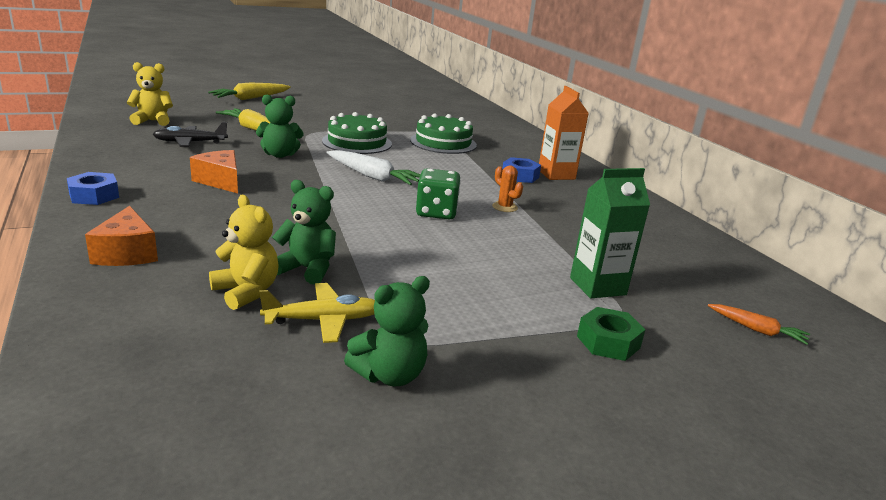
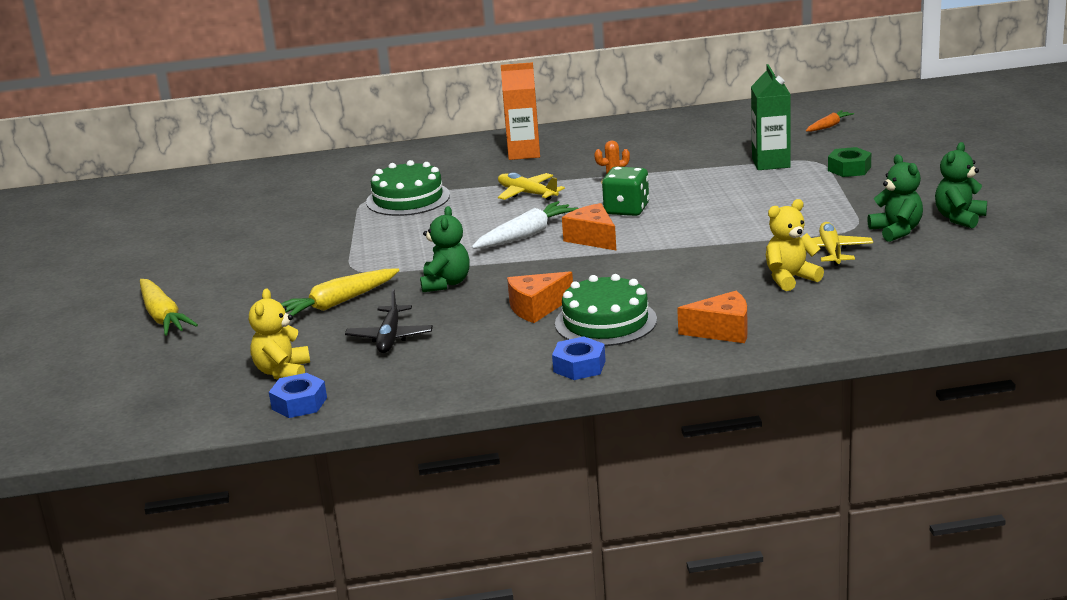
camera: 70 degrees left, 0 degrees up
(307, 269) = (749, 259): green teddy bear -> green teddy bear (959, 218)
(357, 142) = (401, 243): green cake -> green cake (605, 322)
(365, 199) = (592, 238): none -> orange cheese
(464, 176) = (527, 193): none -> yellow plane
(520, 176) = (527, 169): blue nut -> blue nut (299, 403)

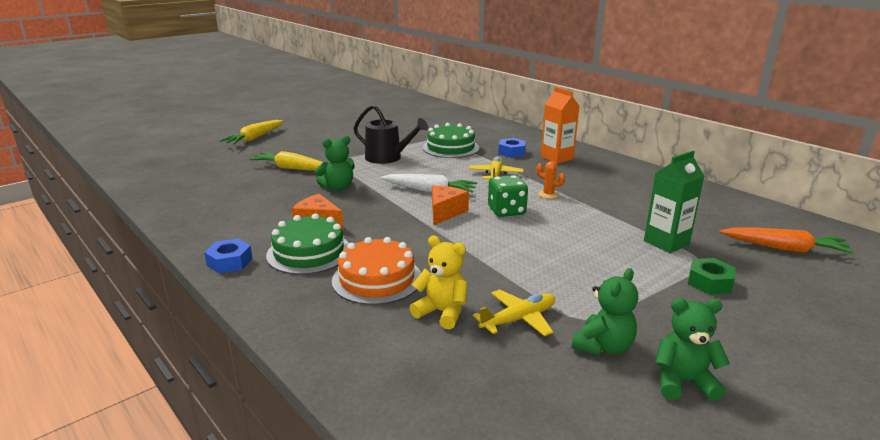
camera: 55 degrees right, 0 degrees up
(283, 372) = (196, 179): yellow teddy bear -> none
(299, 403) = (156, 193): blue nut -> blue nut (511, 152)
(387, 240) = (387, 158): none -> black watering can
(390, 337) = (252, 193): black plane -> none
(701, 296) = (377, 279): none -> orange cake
(722, 331) = (317, 305): orange cheese -> none
(828, 126) = (784, 248): orange carrot -> orange carrot, size x1.73

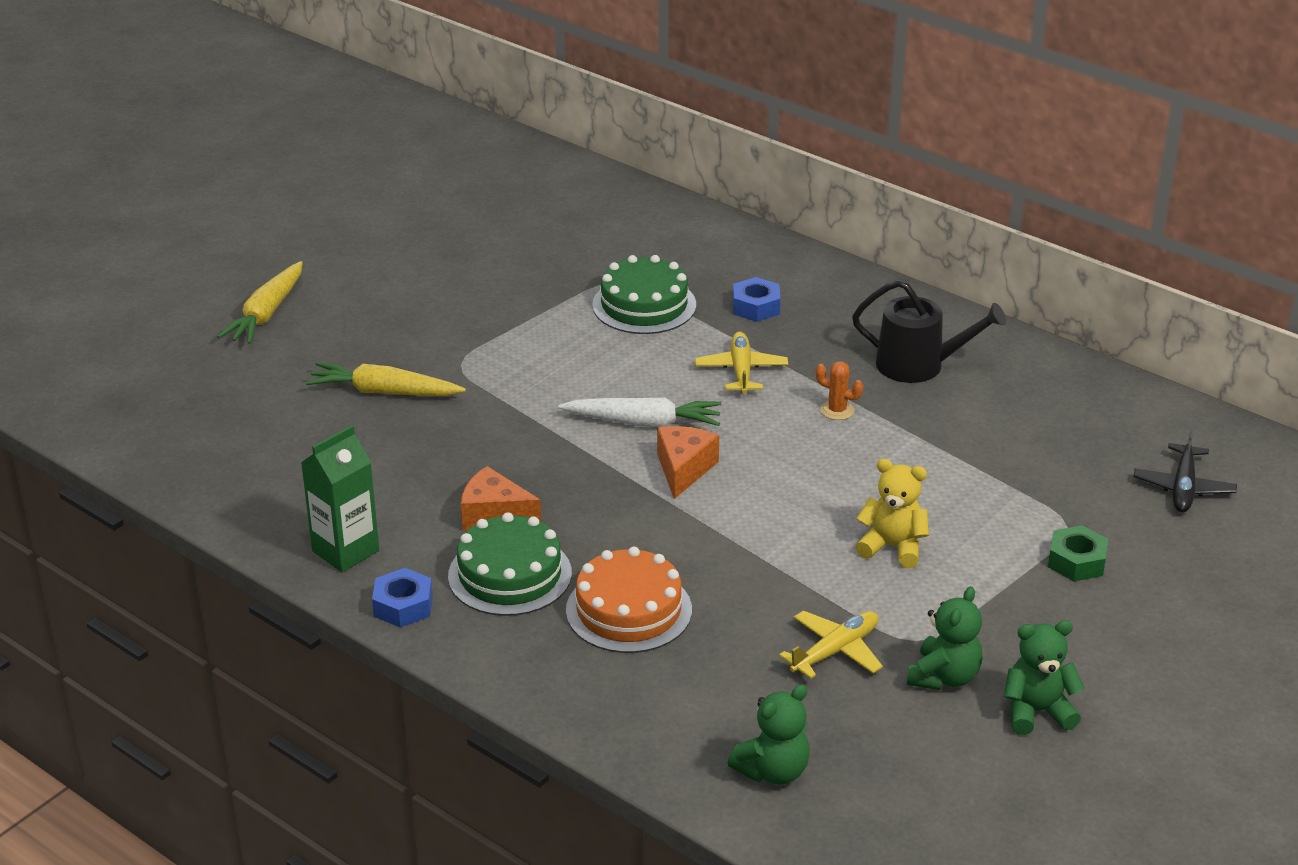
camera: 10 degrees left, 10 degrees up
(338, 187) = (488, 432): green teddy bear -> green teddy bear (773, 771)
(387, 158) = (541, 345): black watering can -> black watering can (918, 365)
(442, 312) = (735, 653): yellow teddy bear -> yellow teddy bear (892, 547)
(506, 211) = (778, 455): green dice -> none
(557, 158) = (837, 314): orange carton -> none
(666, 242) = (1020, 495): green carton -> green carton (345, 551)
(784, 248) = (1183, 487): orange carrot -> black plane

